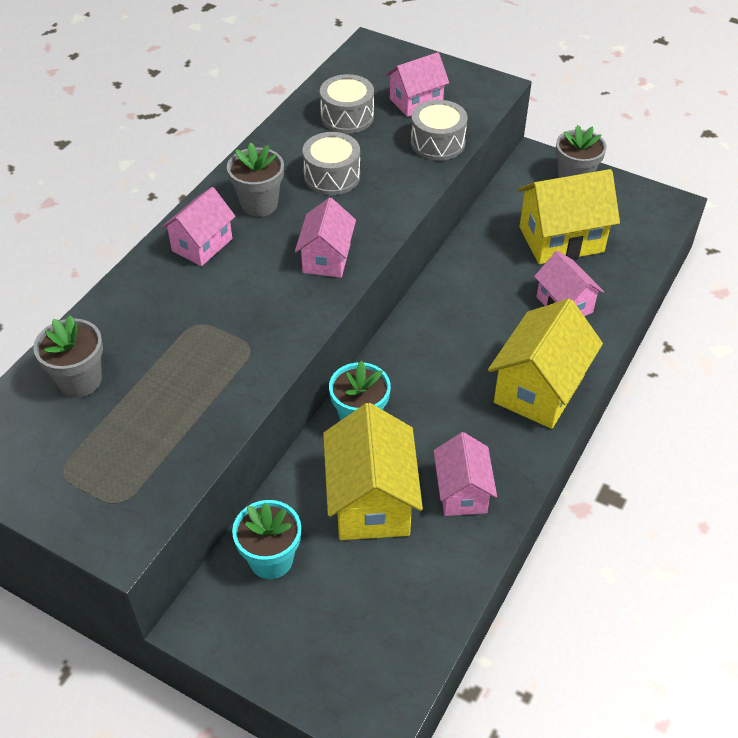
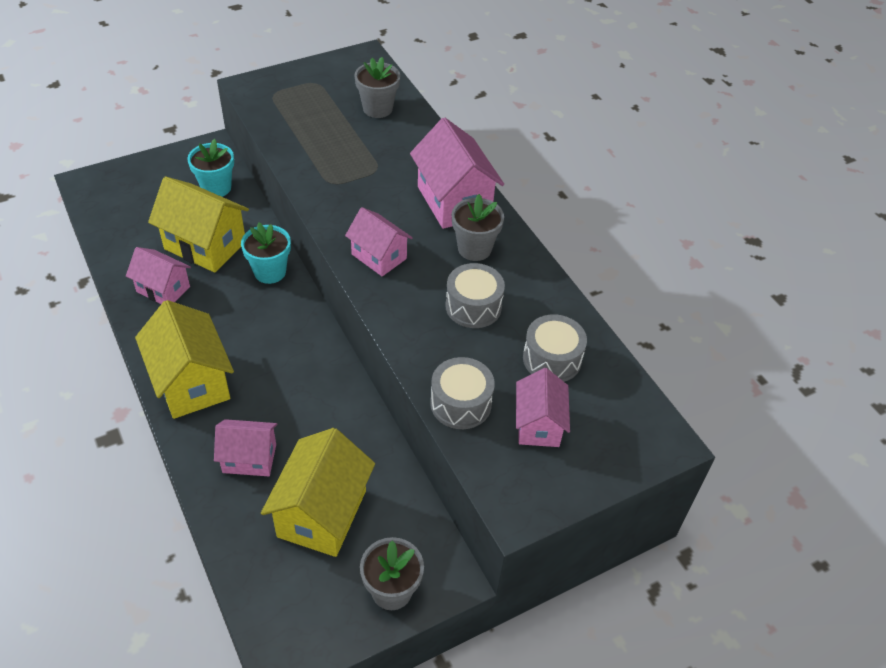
camera: 120 degrees right, 0 degrees up
(202, 245) = (454, 201): pink house -> pink house, size x1.61

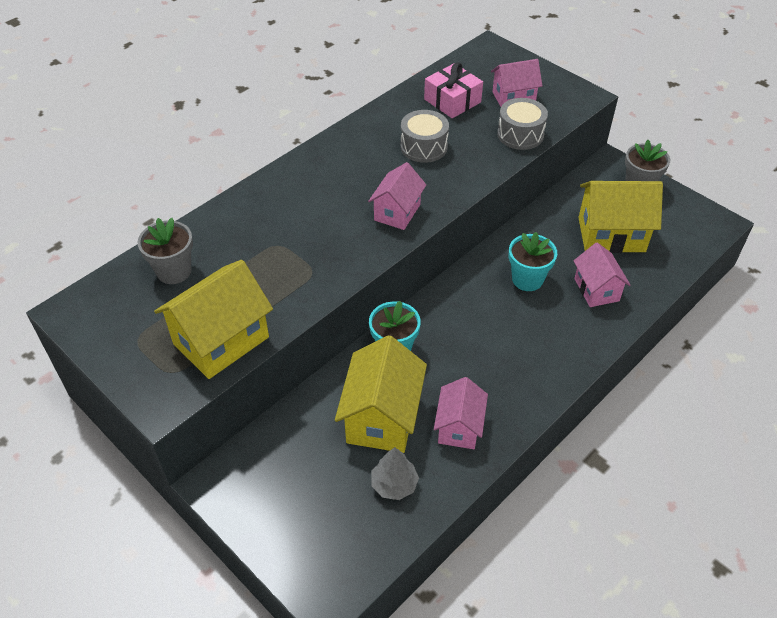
camera: 105 degrees left, 0 degrees up
(141, 236) = (394, 484): none -> grey tree
(191, 382) = (552, 356): yellow house -> yellow house (221, 340)
(216, 188) = (287, 446): turquoise flower pot -> turquoise flower pot (527, 279)
(454, 201) = (302, 183): pink house -> none
(474, 248) = (358, 159): grey flower pot -> none
(552, 359) = (452, 101): grey drum -> pink gift

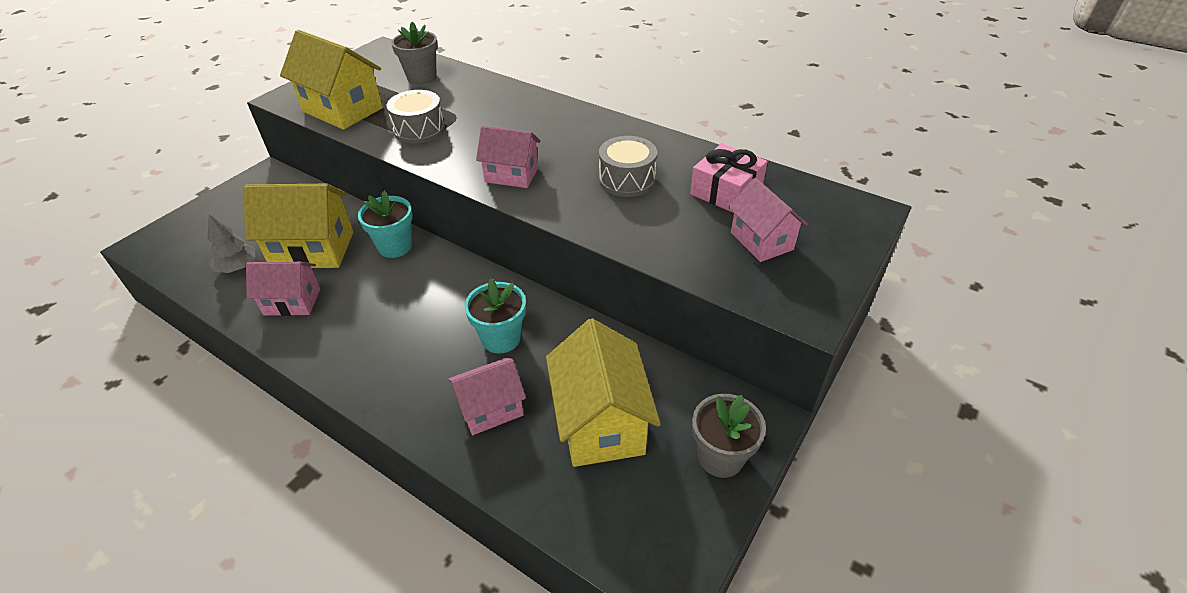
camera: 80 degrees right, 5 degrees down
(520, 134) = (683, 253): grey drum -> grey drum (419, 129)

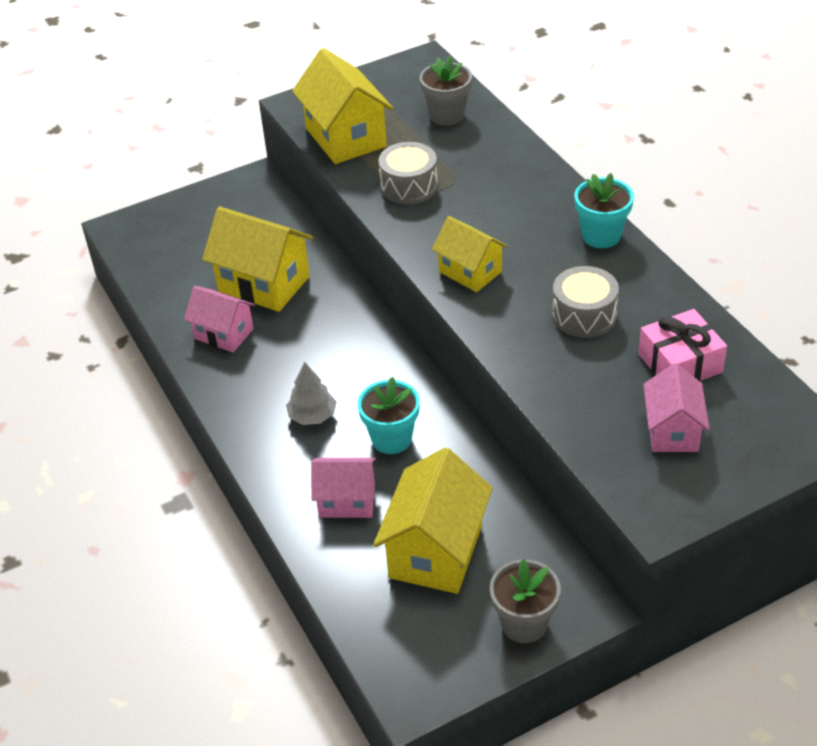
camera: 30 degrees right, 0 degrees up
(237, 267) = (190, 280): grey tree -> grey tree (312, 416)
(395, 246) = (341, 306): turquoise flower pot -> turquoise flower pot (601, 236)
(511, 175) = (470, 272): pink house -> yellow house

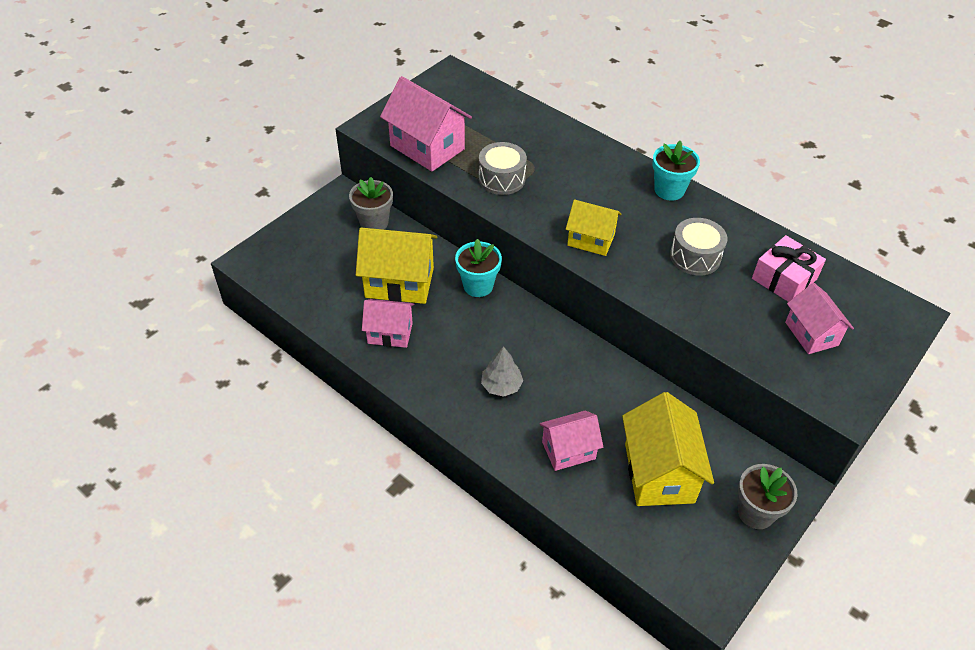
camera: 25 degrees left, 5 degrees up
(346, 137) = (427, 147): yellow house -> pink house
(391, 439) = (573, 389): turquoise flower pot -> turquoise flower pot (478, 286)
(447, 115) = (497, 115): grey flower pot -> grey flower pot (374, 223)

